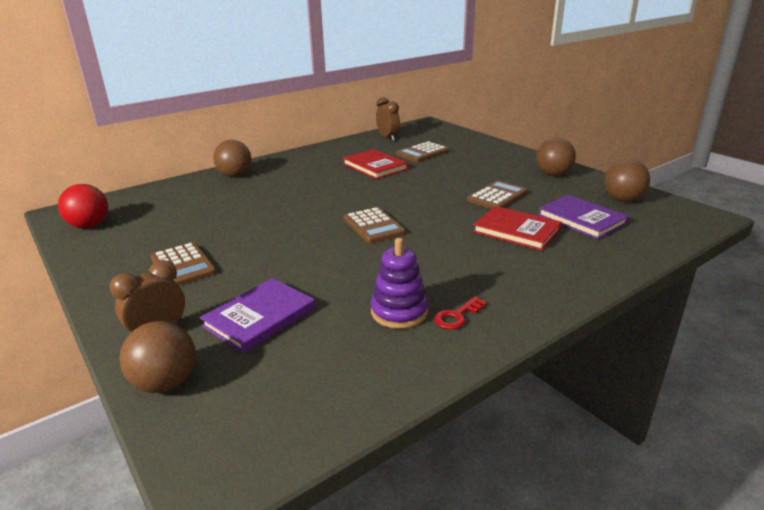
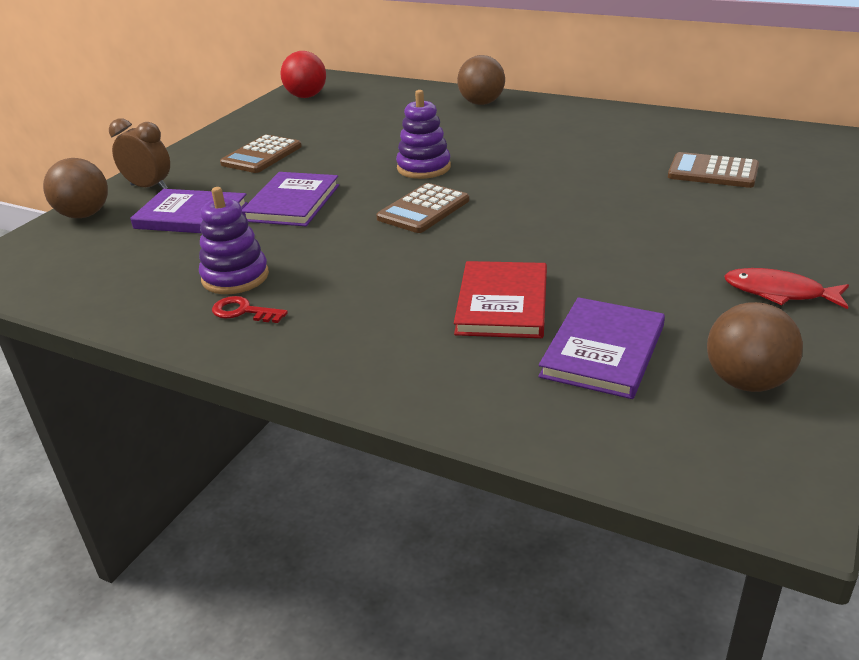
camera: 65 degrees right, 5 degrees up
(299, 268) = (292, 203): none -> purple book
(309, 213) = (424, 168): none -> purple stacking toy
(375, 166) = (611, 158): red book -> none
(388, 138) = (738, 134): brown clock -> none
(497, 197) = (611, 264): brown calculator -> none
(553, 174) = (779, 292): brown ball -> red fish

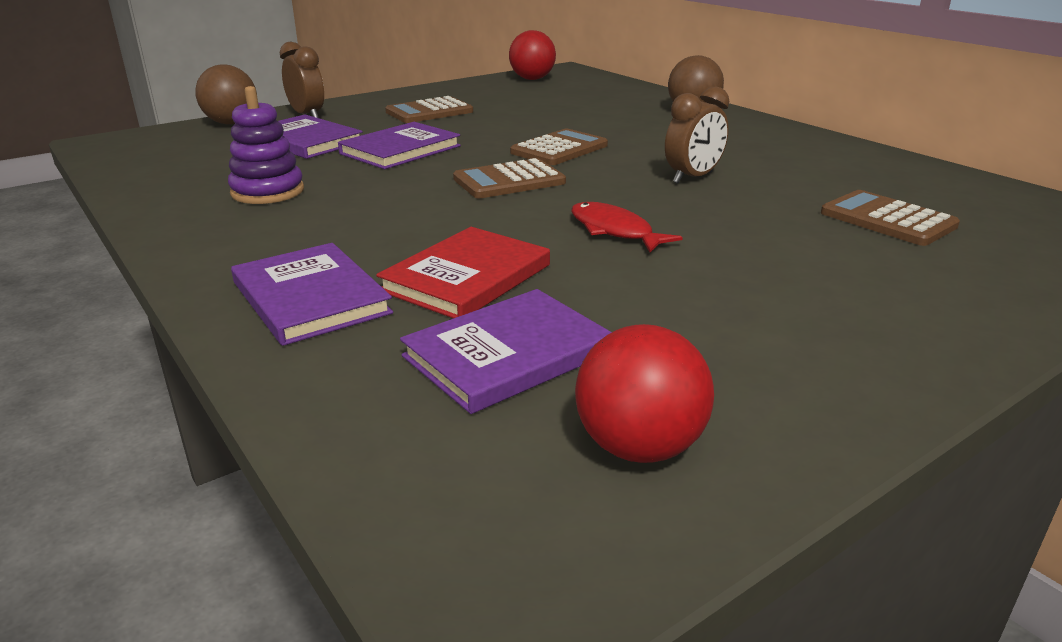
camera: 25 degrees right, 5 degrees down
(243, 311) = (232, 218): red key -> none
(413, 357) = (310, 298): none -> purple book
(424, 168) = (559, 149): purple stacking toy -> brown calculator
(554, 169) = (692, 178): none -> brown clock
(746, 382) = (639, 447): brown ball -> red ball
(779, 292) = (818, 363): red fish -> red fish (614, 231)

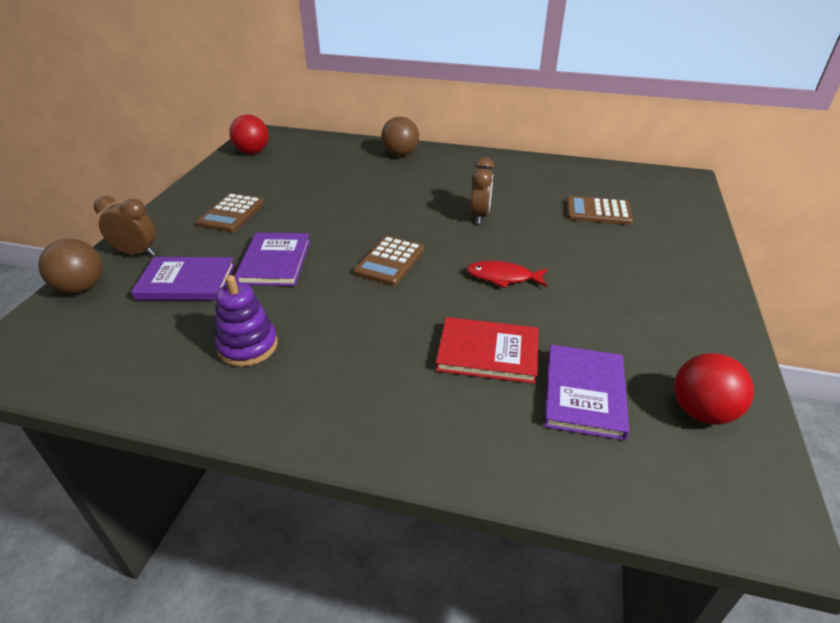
camera: 40 degrees left, 10 degrees up
(310, 298) = (434, 418): purple book -> none
(466, 278) = (487, 353): red book -> red book turned 75 degrees counterclockwise
(559, 149) = (375, 219): brown calculator -> none

